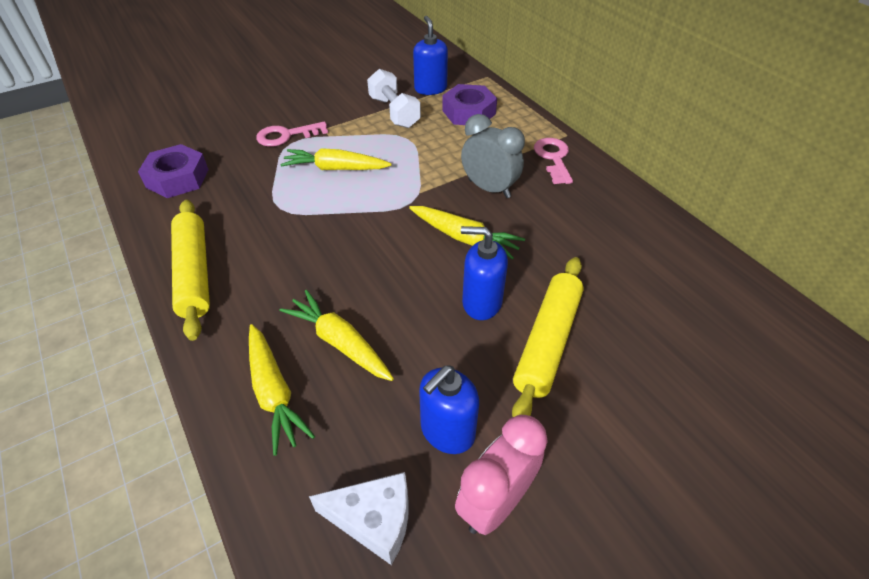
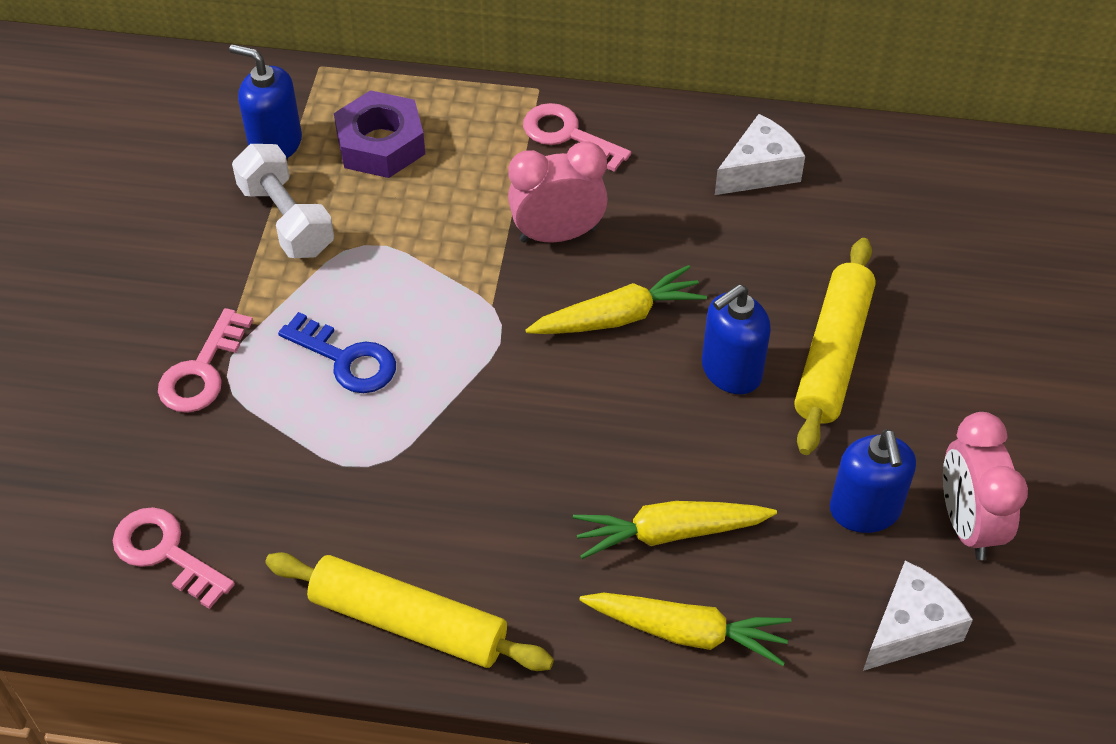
camera: 50 degrees left, 5 degrees up
(177, 178) = (165, 552): purple nut -> pink key
(335, 168) = (347, 360): yellow carrot -> blue key
(394, 112) = (286, 219): white dumbbell -> white dumbbell turned 45 degrees clockwise
(489, 189) = (557, 235): grey clock -> pink clock
(548, 342) = (833, 355): yellow rolling pin -> yellow rolling pin turned 45 degrees clockwise
(632, 233) = (759, 170): none -> white cheese

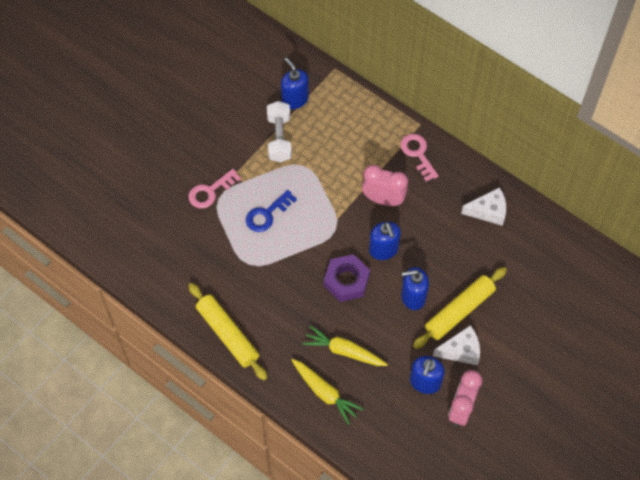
camera: 30 degrees right, 10 degrees up
(165, 552) = (158, 261): pink key -> none
(347, 360) = (267, 214): blue key -> blue key turned 75 degrees clockwise
(380, 144) = (337, 120): purple nut -> purple nut (346, 281)
(618, 317) = (383, 250): yellow carrot -> blue soap dispenser
(910, 628) = (409, 437): white cheese -> white cheese (461, 350)

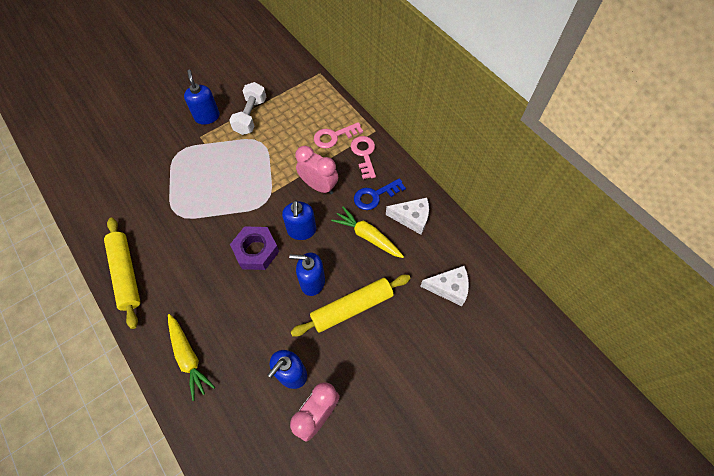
camera: 15 degrees right, 0 degrees up
(210, 191) = (173, 145): pink key -> pink key (334, 136)
(267, 214) = (212, 175): blue key -> blue key (375, 196)
(295, 99) = (277, 89): blue soap dispenser -> blue soap dispenser (207, 117)
(344, 351) = (225, 319): yellow carrot -> yellow carrot (367, 236)
(461, 350) = (339, 349): white cheese -> white cheese (448, 288)

